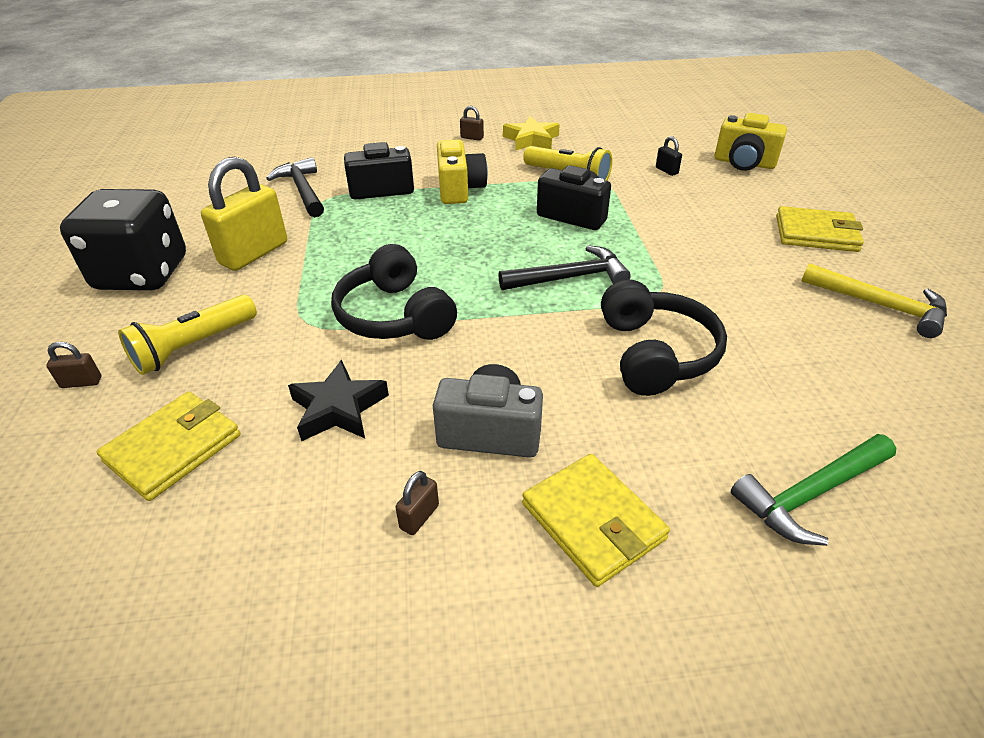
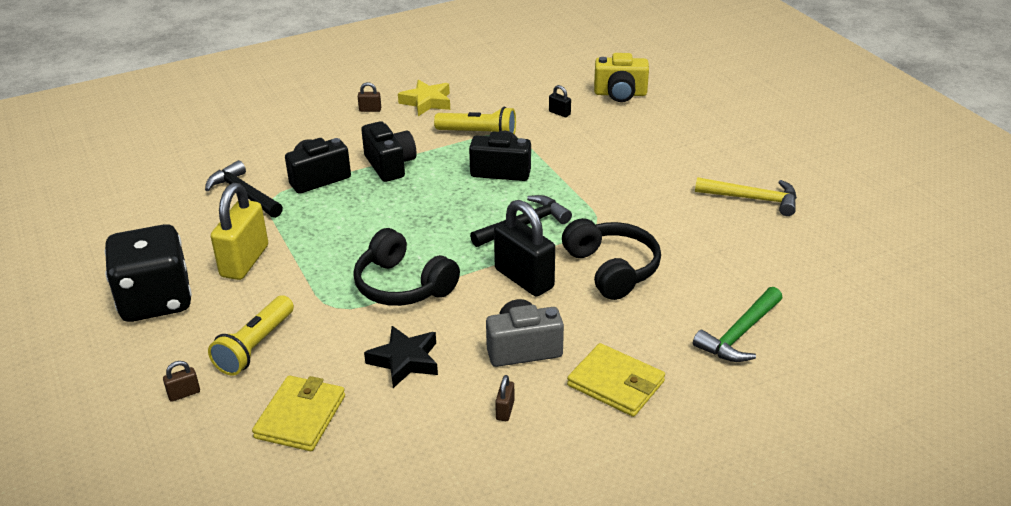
camera: 20 degrees left, 5 degrees down
(459, 189) = (390, 165): yellow camera -> black camera
(538, 340) = (524, 278): none -> black padlock
(816, 233) = (694, 149): yellow wallet -> none

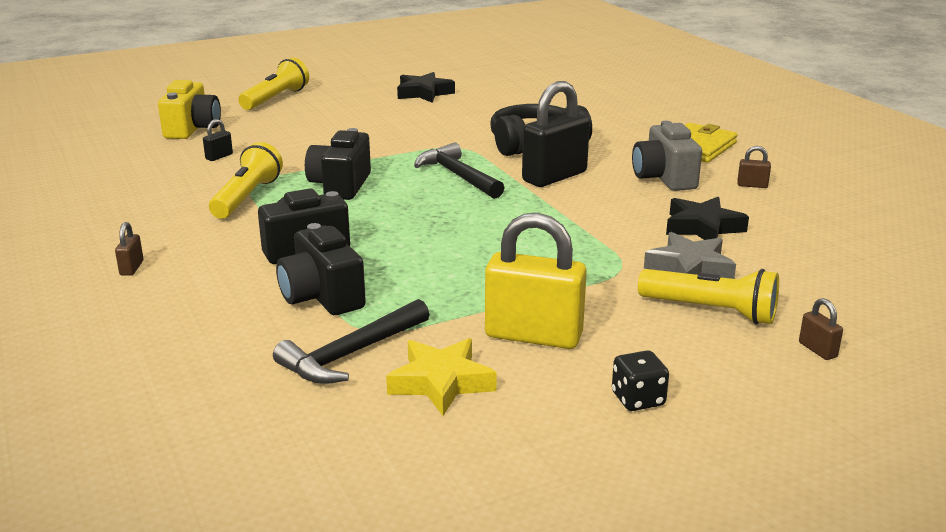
camera: 90 degrees left, 10 degrees down
(156, 300) = (638, 399): black dice -> black dice, size x0.40
(300, 417) = (814, 275): yellow wallet -> none
(328, 343) = (689, 267): none -> grey star
(403, 285) = (575, 232): black headphones -> none
(427, 102) = (136, 229): yellow star -> yellow star (441, 382)
(709, 121) = (276, 99): none -> yellow flashlight
(740, 334) = (619, 108): green hammer -> none
(752, 199) = (424, 93): yellow hammer -> black star

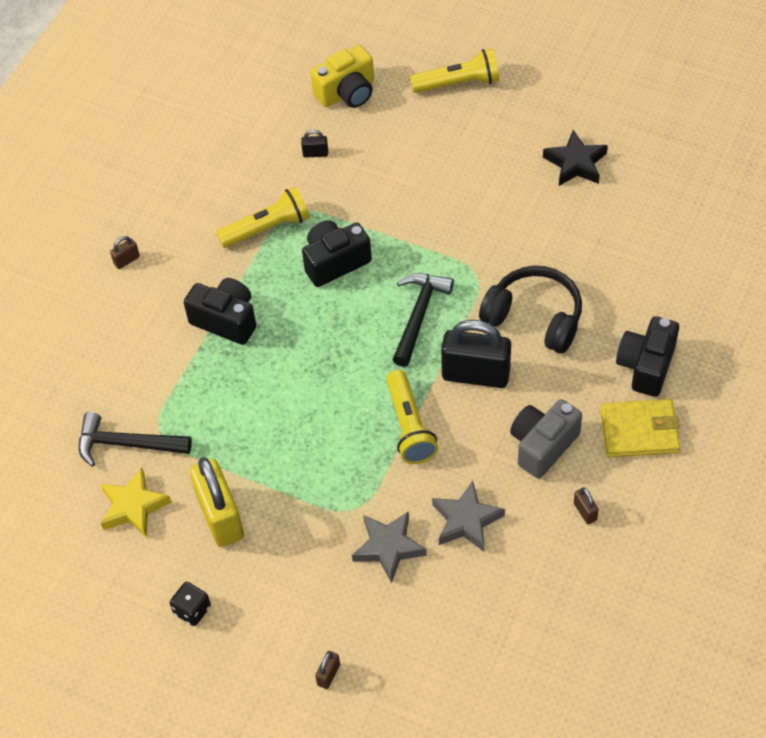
camera: 55 degrees right, 30 degrees up
(322, 297) = (175, 380): black camera -> black camera (646, 366)
(702, 227) = (466, 521): black star -> grey star
(711, 311) = (333, 592): yellow flashlight -> yellow flashlight (409, 426)

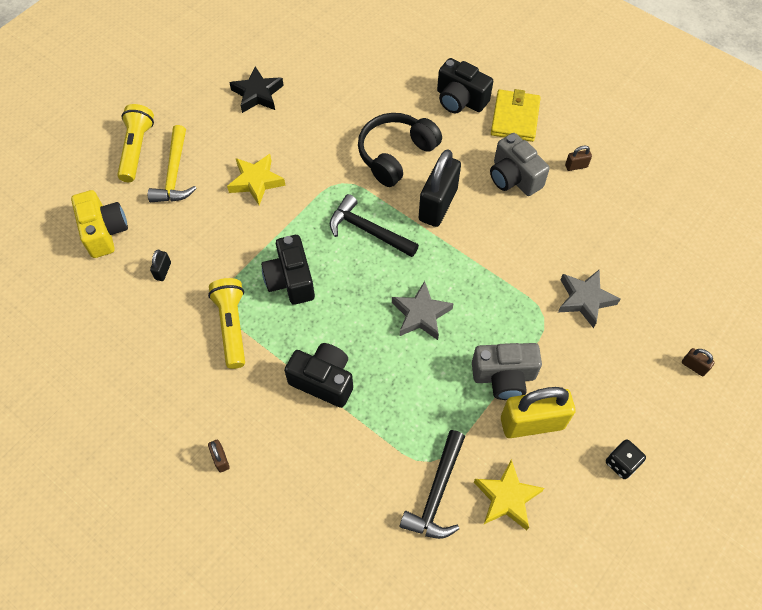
camera: 80 degrees left, 5 degrees up
(226, 320) = (323, 380): black camera -> black camera turned 75 degrees clockwise
(268, 481) = (504, 377): none -> grey camera
(409, 426) = (474, 261): yellow flashlight -> none
(437, 125) = (174, 174): none -> yellow hammer
(451, 197) = (256, 181): none -> yellow star
(466, 521) = (570, 241): grey star -> grey star (421, 314)

